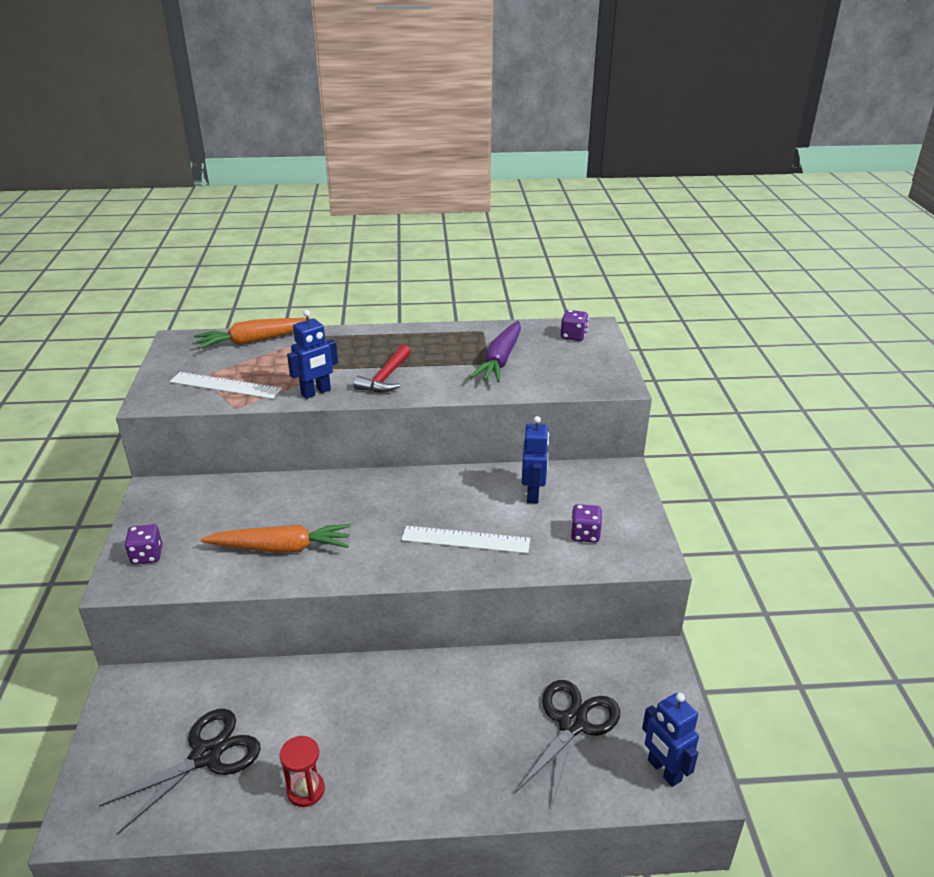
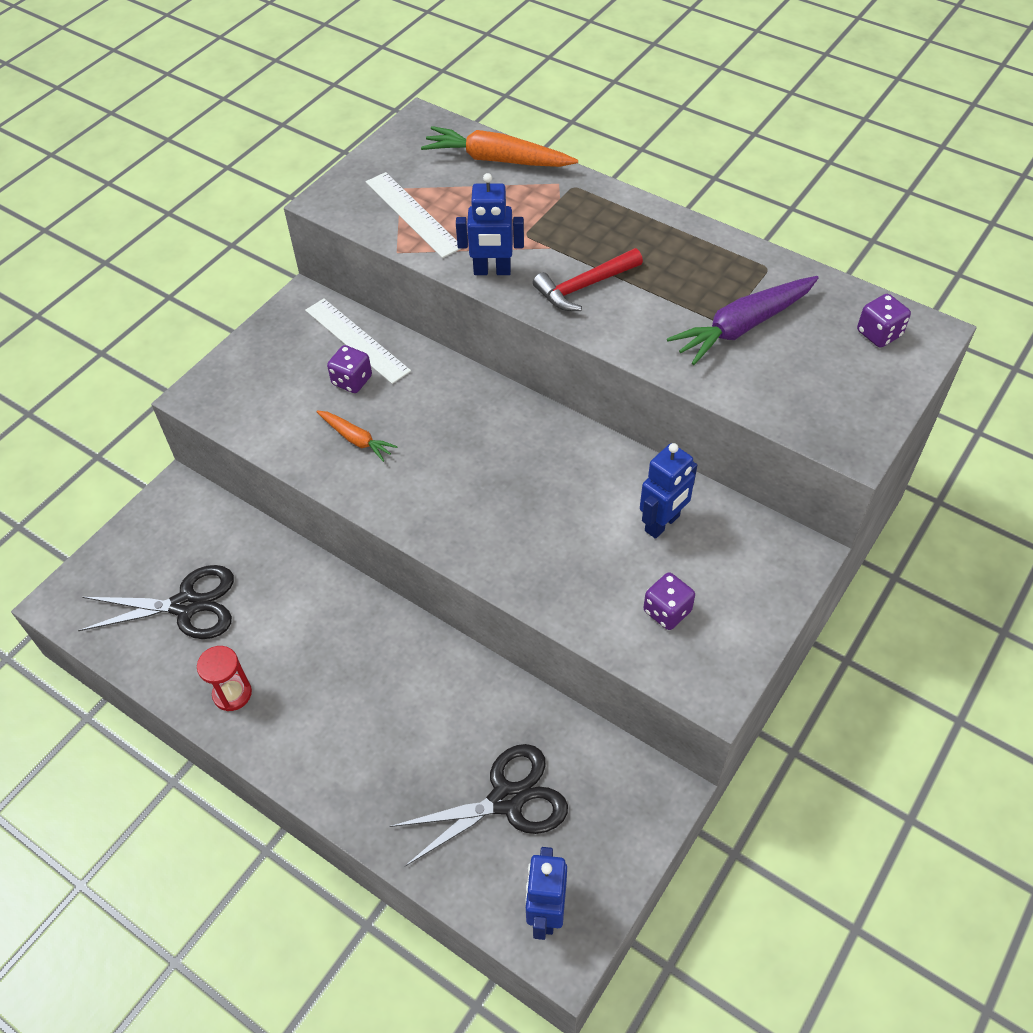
camera: 40 degrees right, 20 degrees up
(147, 555) = (241, 378): purple dice -> purple dice (352, 380)
(281, 548) = (356, 439): orange carrot -> orange carrot, size x0.57
(465, 539) = (535, 538): white ruler -> white ruler (357, 340)

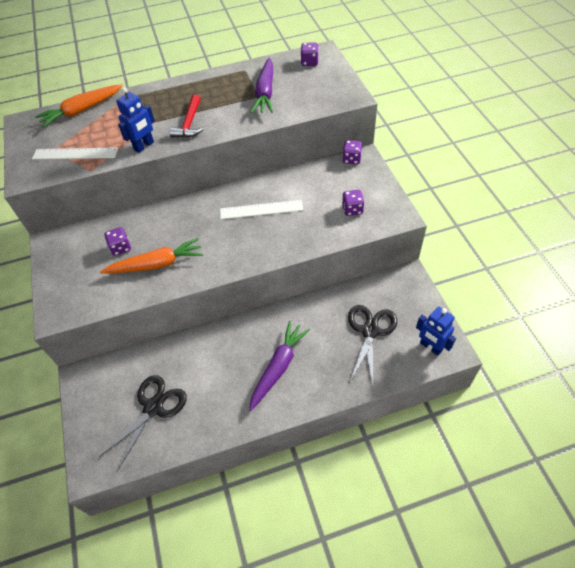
camera: 50 degrees left, 0 degrees up
(232, 693) = (223, 413): red hourglass -> none
(350, 713) = (278, 367): none -> purple carrot
(356, 439) = (156, 264): orange carrot -> orange carrot, size x1.77
(357, 340) = (99, 233): white ruler -> white ruler (261, 209)
(662, 523) = (310, 187): blue robot -> none
(779, 541) = (351, 159): none -> purple dice

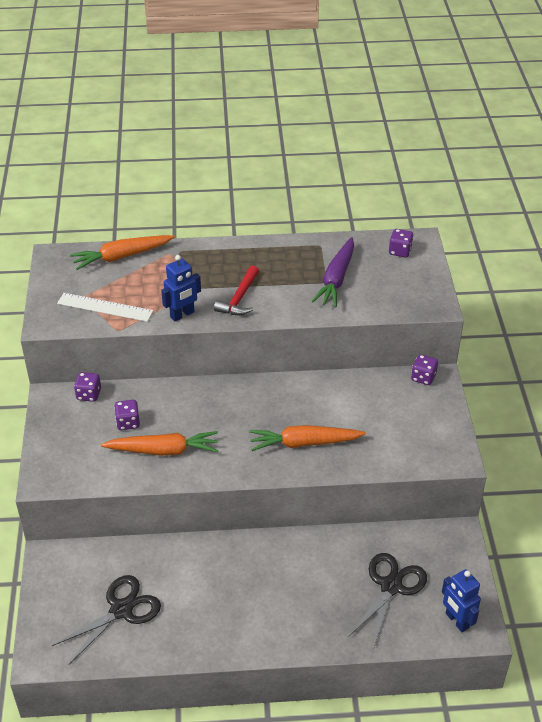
camera: 10 degrees right, 10 degrees down
(261, 209) = (298, 414): white ruler -> none
(273, 231) = (304, 443): none -> orange carrot
(278, 367) = (272, 601): purple carrot -> none
(352, 209) = (404, 438): purple dice -> purple dice (89, 394)

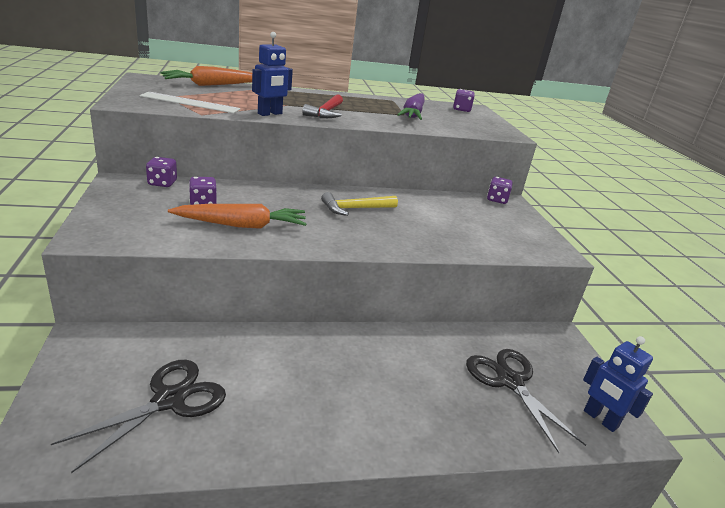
camera: 10 degrees left, 15 degrees down
(268, 412) = (355, 208): none -> yellow hammer
(304, 443) = (397, 231): orange carrot -> none
(391, 586) = (510, 381): black scissors -> black scissors turned 45 degrees counterclockwise

